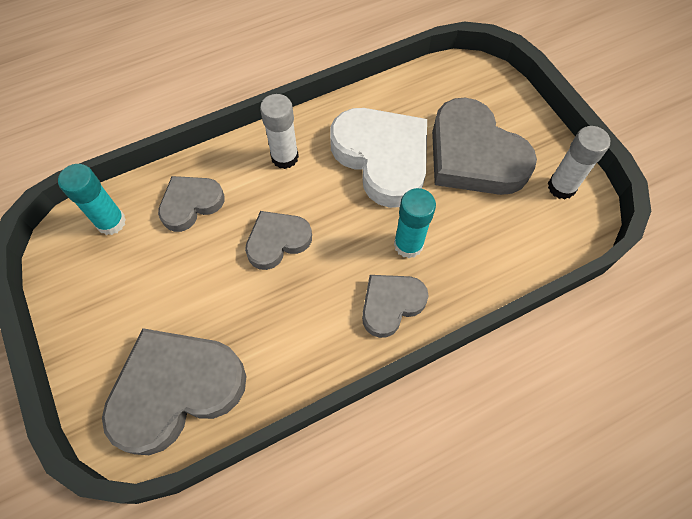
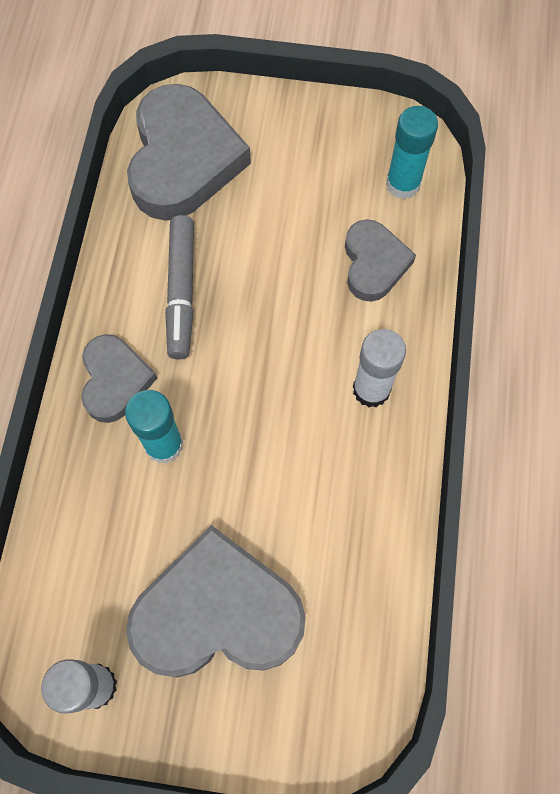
camera: 125 degrees right, 5 degrees up
(277, 241) = (267, 319): grey heart -> none
(294, 309) = (182, 291): none -> grey marker
(382, 158) = (292, 497): white heart -> none

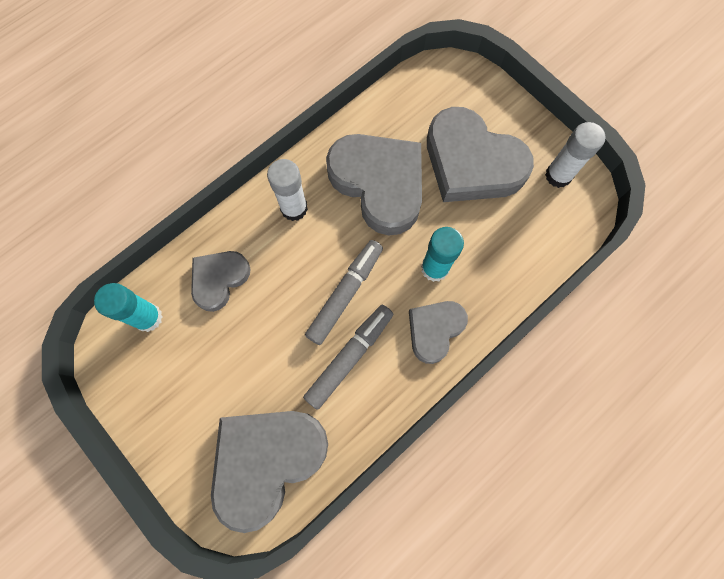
camera: 140 degrees left, 5 degrees up
(237, 345) = (345, 294): none -> grey marker
(304, 493) = (379, 184): none -> grey heart

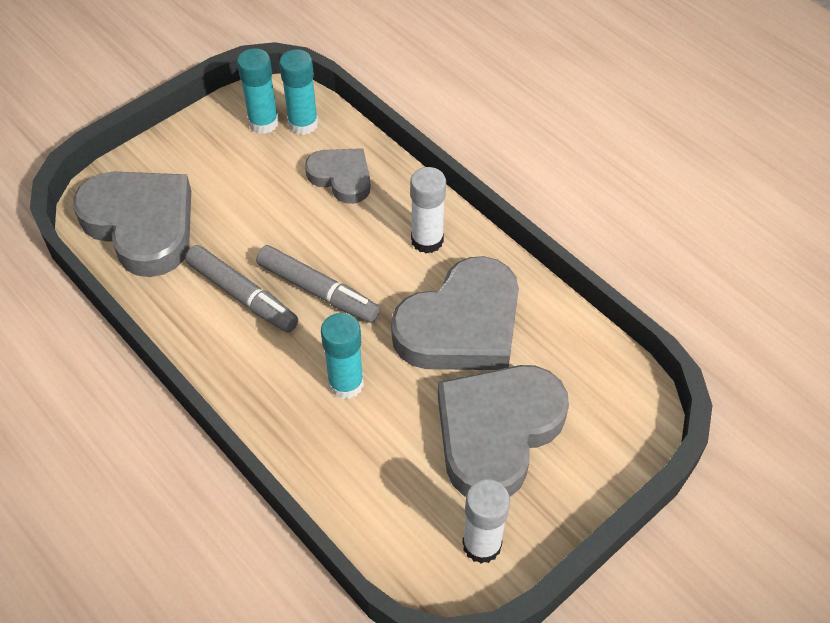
camera: 90 degrees right, 20 degrees down
(142, 355) = (263, 123): none -> turquoise glue stick
(434, 330) = (266, 381): grey heart -> none

